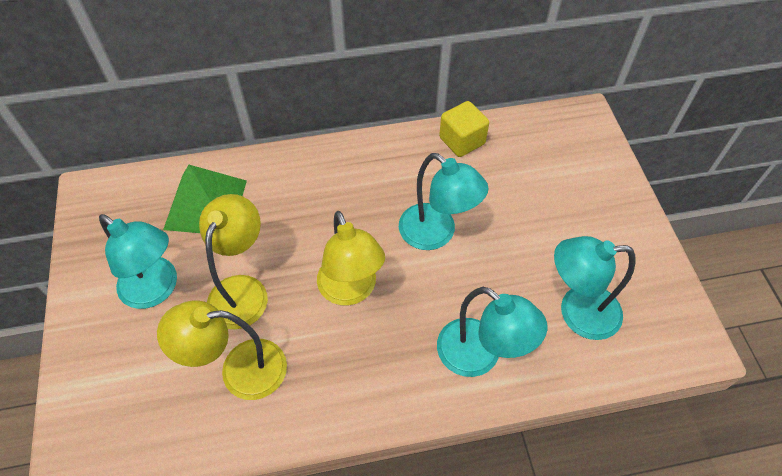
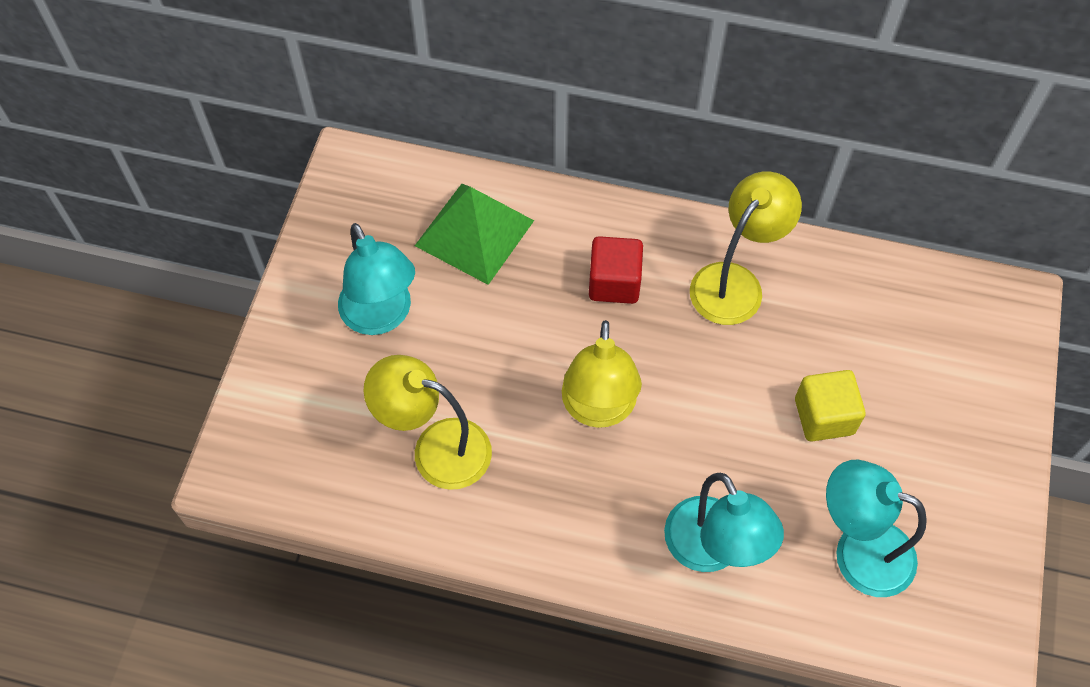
camera: 25 degrees right, 5 degrees up
(242, 290) = (475, 356): yellow lamp -> yellow lamp (735, 282)
(322, 200) = (614, 282): none -> red cube
(436, 234) = (733, 382): turquoise lamp -> none
(462, 141) = (828, 272): yellow cube -> yellow cube (824, 416)

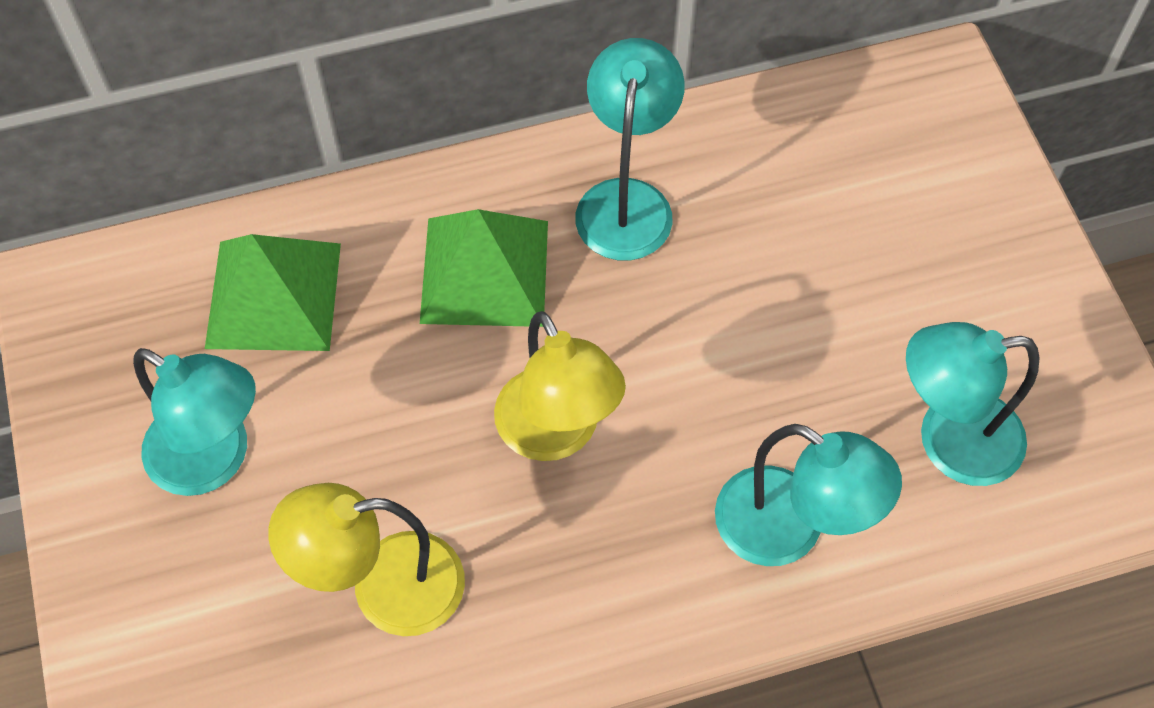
camera: 30 degrees left, 0 degrees up
(614, 282) = (484, 271): red cube -> green pyramid
(735, 282) = (626, 201): yellow lamp -> turquoise lamp
(824, 416) = (819, 306): yellow cube -> none

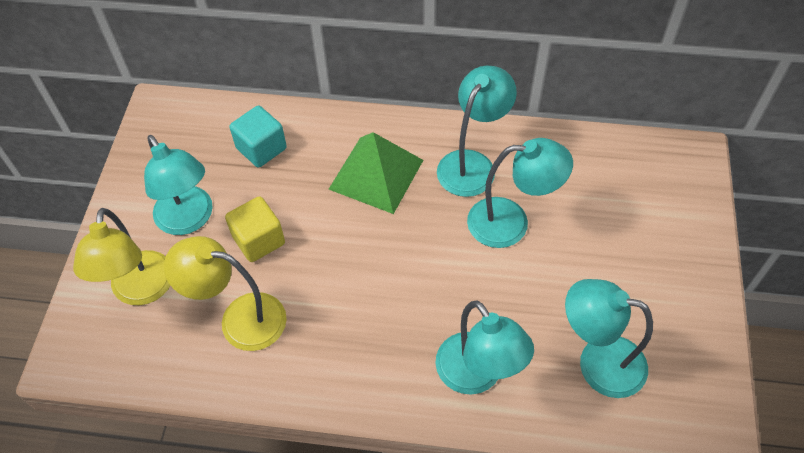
camera: 25 degrees right, 5 degrees down
(274, 295) = (261, 148): green pyramid -> turquoise cube
(349, 449) = (259, 240): none -> yellow cube
(556, 434) = (372, 273): yellow lamp -> yellow lamp (141, 291)
(729, 274) = (511, 222): none -> turquoise lamp

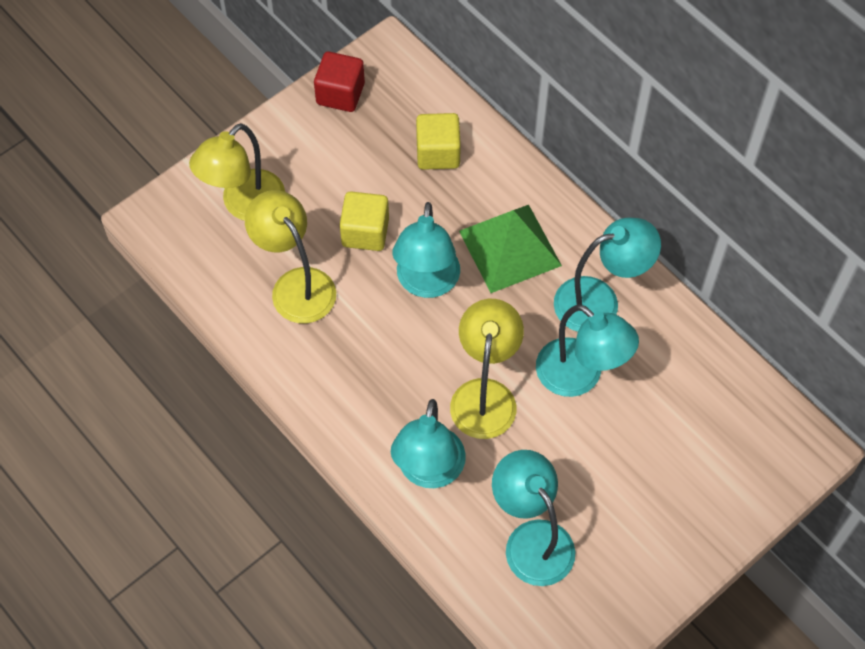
camera: 40 degrees right, 5 degrees up
(147, 159) = (340, 94): none -> red cube
(189, 220) = (328, 173): turquoise lamp -> turquoise lamp (426, 283)
(261, 148) = (438, 153): turquoise cube -> yellow cube
(460, 286) = (485, 395): none -> yellow lamp

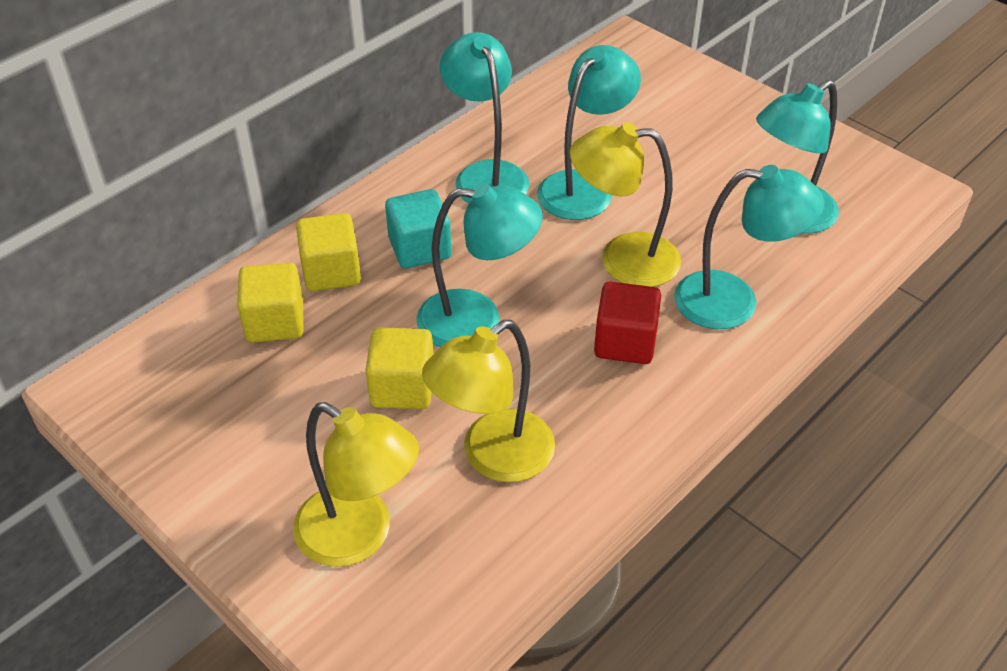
camera: 95 degrees left, 15 degrees down
(340, 94) = (161, 436): red cube -> red cube (625, 342)
(488, 187) = (331, 272): none -> yellow cube
(510, 248) = (420, 248): green pyramid -> turquoise cube

